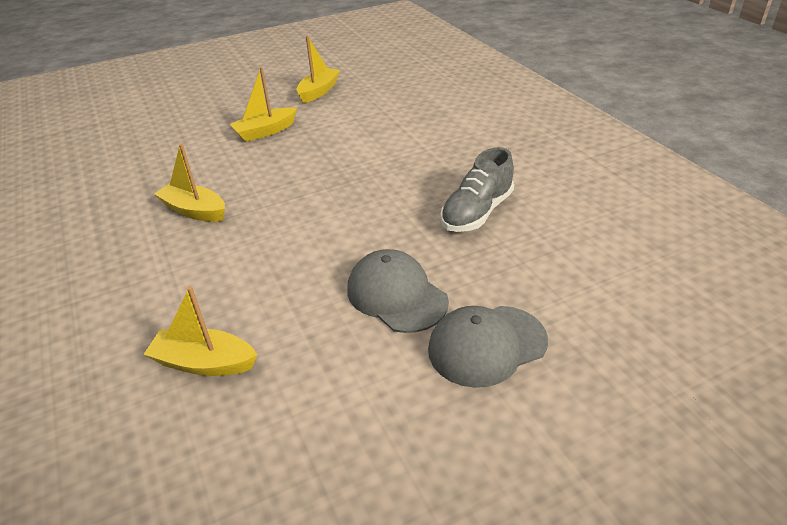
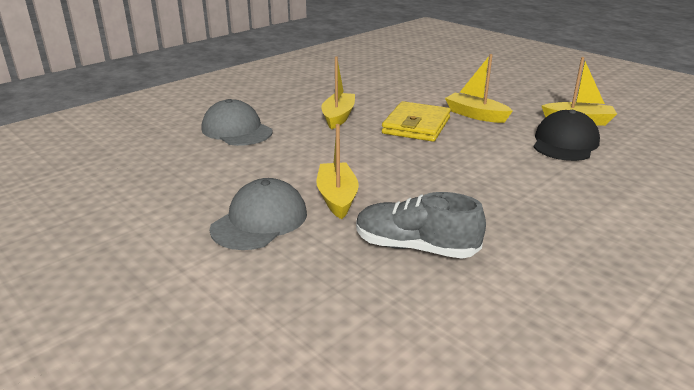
camera: 70 degrees right, 10 degrees down
(204, 362) = (170, 160): yellow boat -> yellow boat (337, 198)
(260, 167) = (416, 126): none -> yellow wallet
(352, 107) = (565, 143): none -> black cap
(487, 345) = (199, 280): grey cap -> grey cap (236, 130)

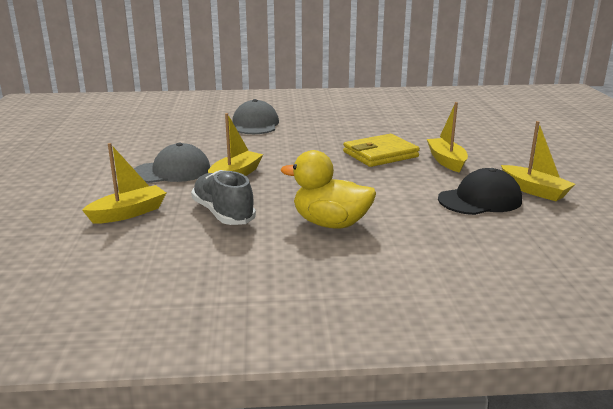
camera: 40 degrees right, 5 degrees down
(338, 117) = (335, 134): yellow boat -> yellow boat (128, 213)
(520, 213) = (330, 224): none -> yellow duck

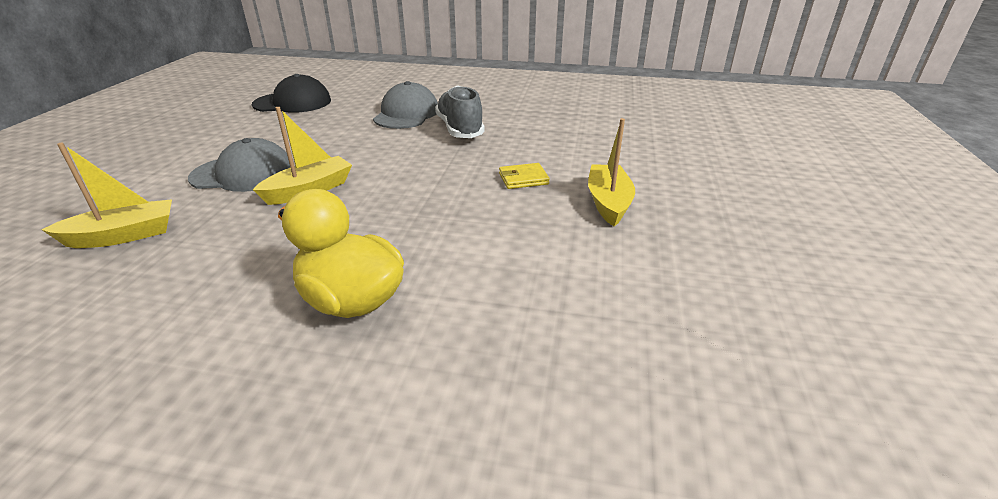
camera: 15 degrees right, 10 degrees up
(223, 213) = (230, 255): grey shoe -> grey shoe (460, 129)
(380, 154) = (523, 179): yellow wallet -> yellow wallet, size x0.52
(480, 200) = (611, 288): black cap -> black cap (293, 103)
(534, 191) = (713, 282): yellow boat -> none

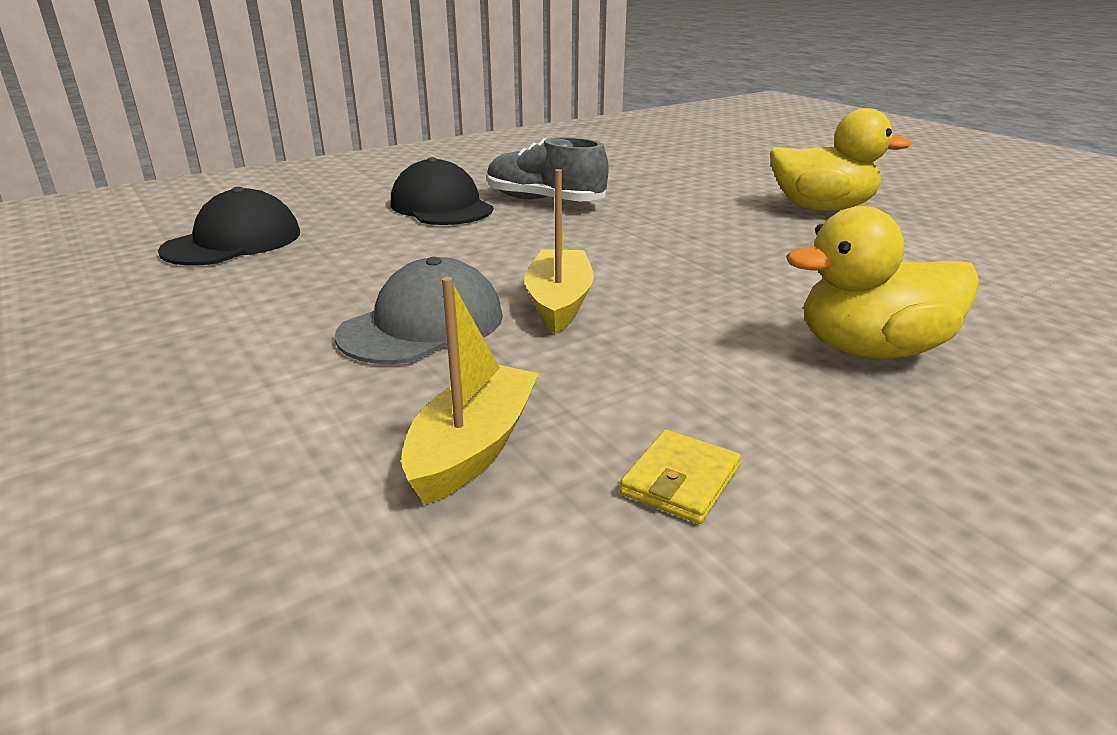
camera: 45 degrees left, 5 degrees down
(406, 114) = (441, 206): grey cap -> black cap
(523, 179) = (720, 216): yellow wallet -> yellow wallet (680, 481)
(608, 202) = (822, 208): yellow boat -> yellow duck

